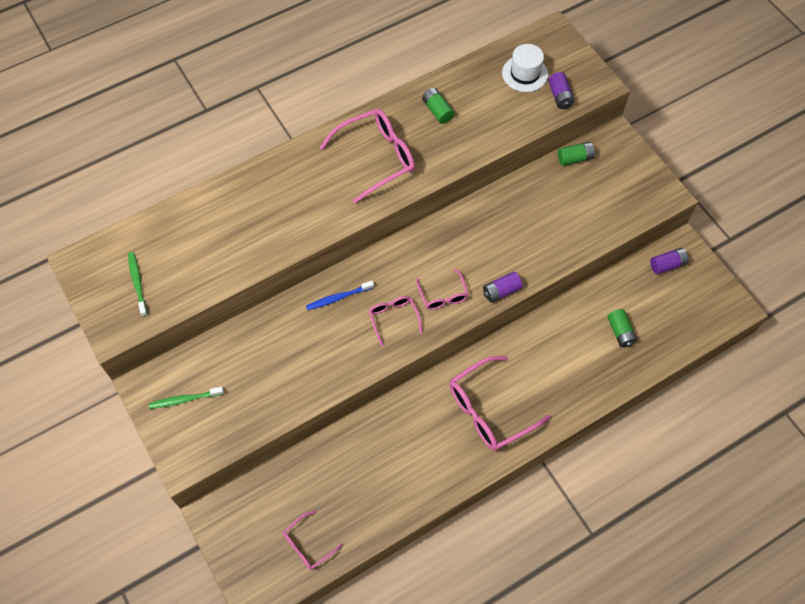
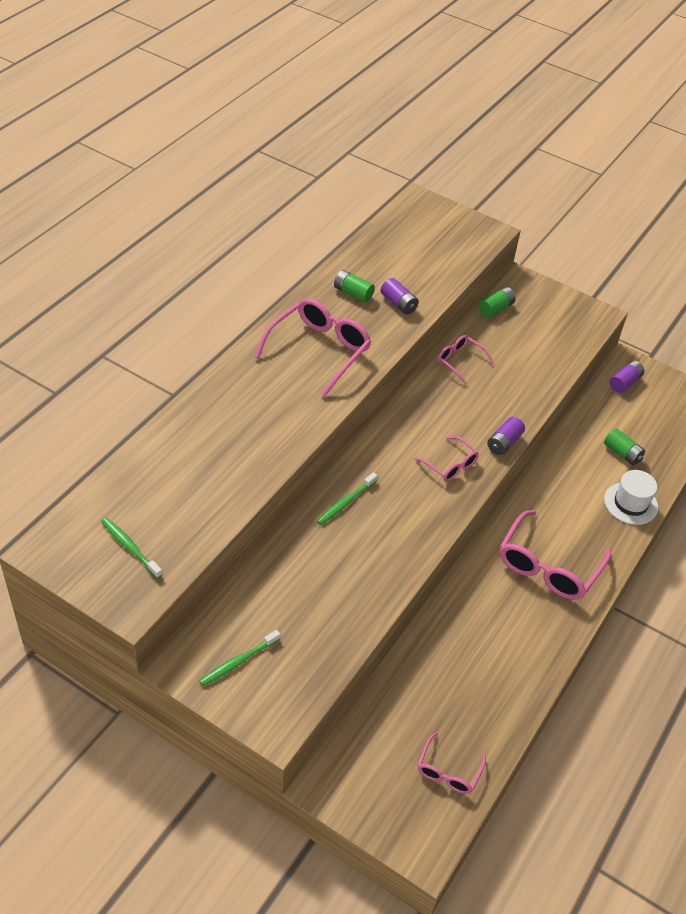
camera: 30 degrees left, 15 degrees down
(338, 298) = (345, 502): blue toothbrush -> green toothbrush
(393, 318) = (415, 502): pink glasses -> pink glasses (460, 361)
(525, 74) = (416, 240): white hat -> white hat (630, 503)
(560, 96) = (461, 250): purple battery -> purple battery (398, 303)

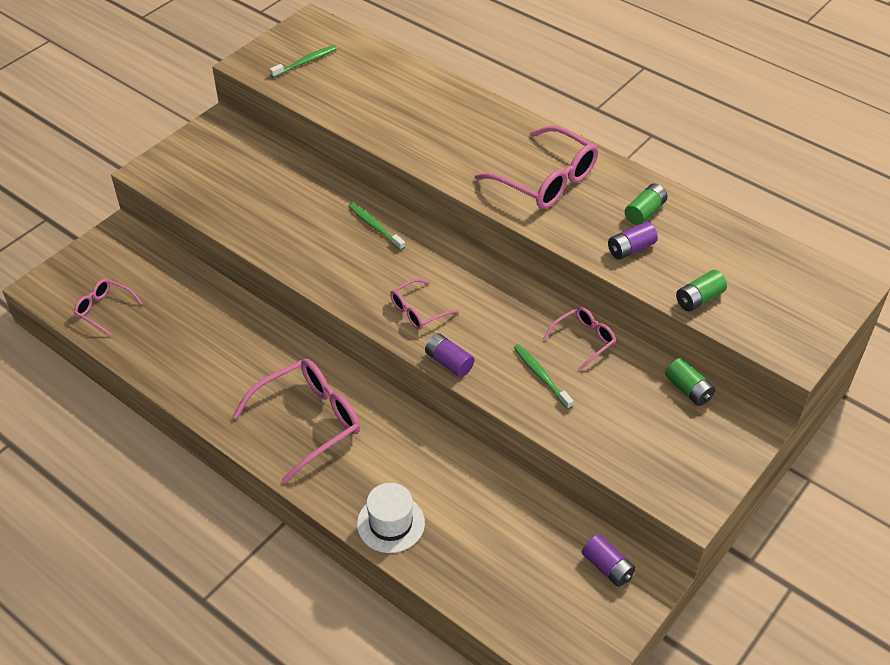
camera: 100 degrees right, 0 degrees up
(238, 661) = (214, 153): green toothbrush -> green toothbrush (541, 376)
(548, 566) = (309, 421): pink glasses -> pink glasses turned 105 degrees clockwise
(622, 453) = (474, 533): green battery -> green battery (699, 299)

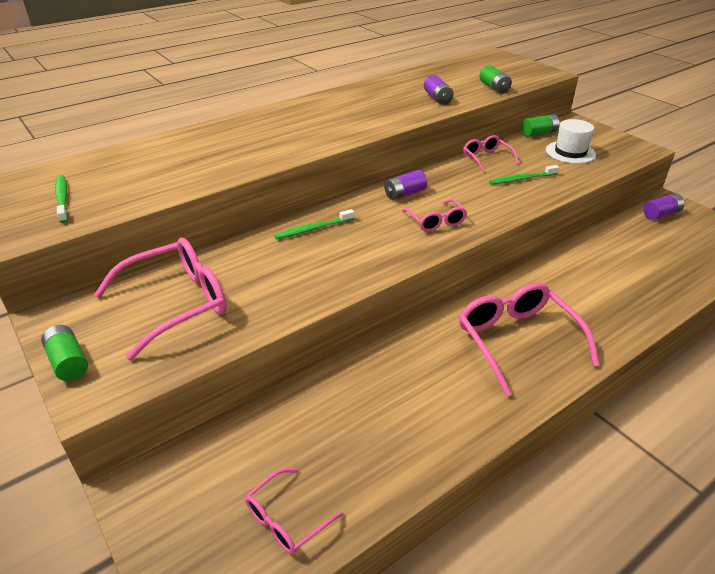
camera: 75 degrees left, 10 degrees down
(390, 523) = (638, 306): white hat -> white hat (570, 152)
(449, 362) = (502, 215): purple battery -> purple battery (404, 193)
(546, 180) = (345, 113): pink glasses -> pink glasses (177, 303)
(644, 212) = (400, 89): green battery -> green battery (68, 362)

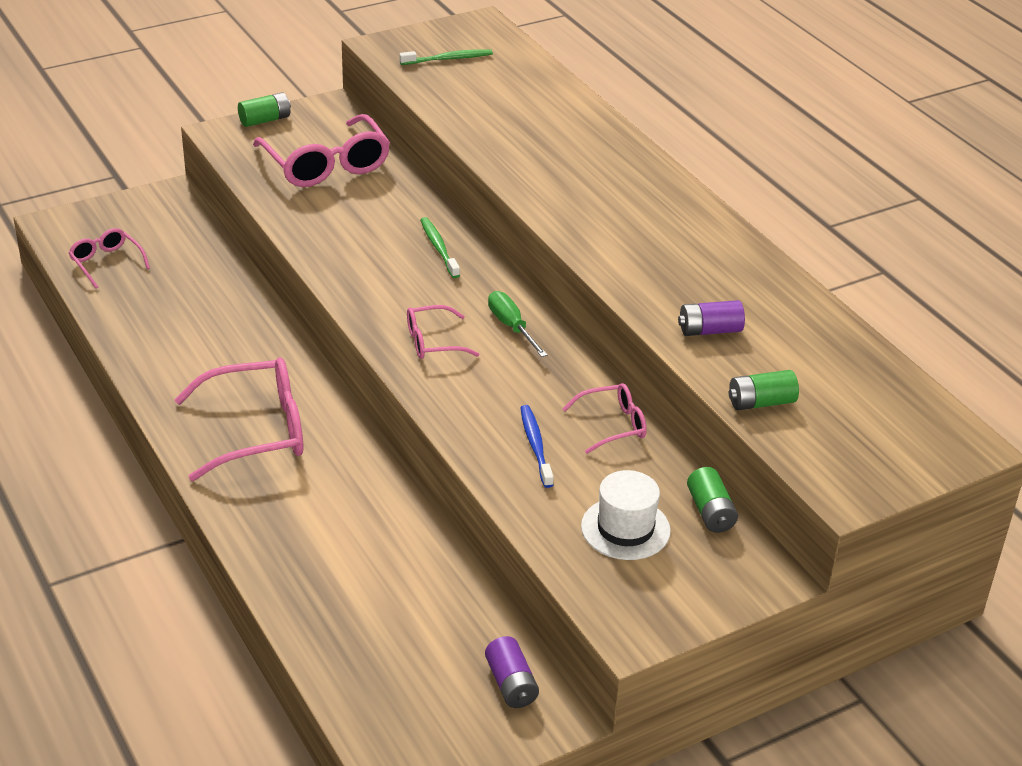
camera: 95 degrees right, 0 degrees up
(404, 193) = (511, 327): purple battery -> green screwdriver
(522, 179) = (535, 446): green toothbrush -> blue toothbrush

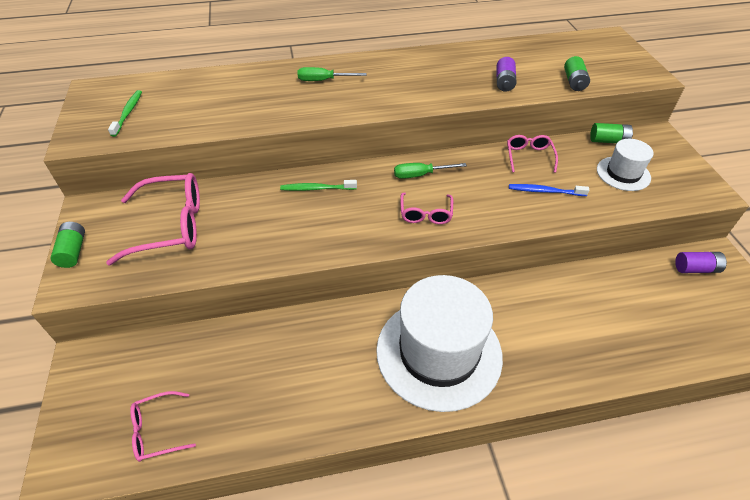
camera: 70 degrees left, 10 degrees up
(257, 431) = (438, 352): pink glasses -> white hat
(606, 173) = (323, 80): none -> green screwdriver

